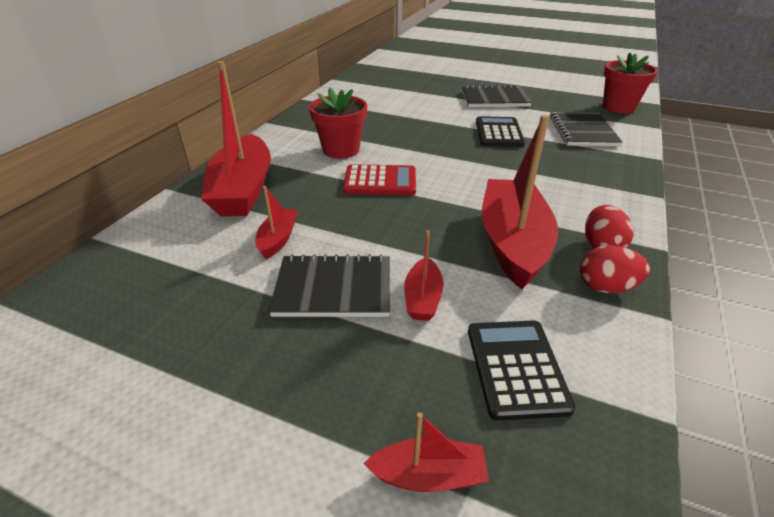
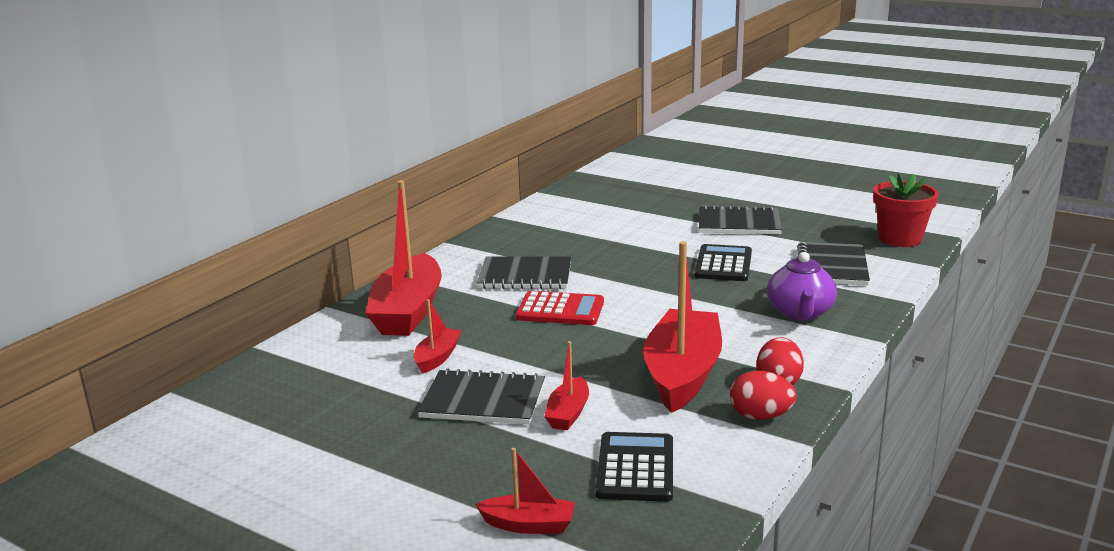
camera: 10 degrees right, 15 degrees down
(341, 150) = (525, 276): red flower pot -> black notebook
(581, 173) = (800, 313): none -> purple teapot

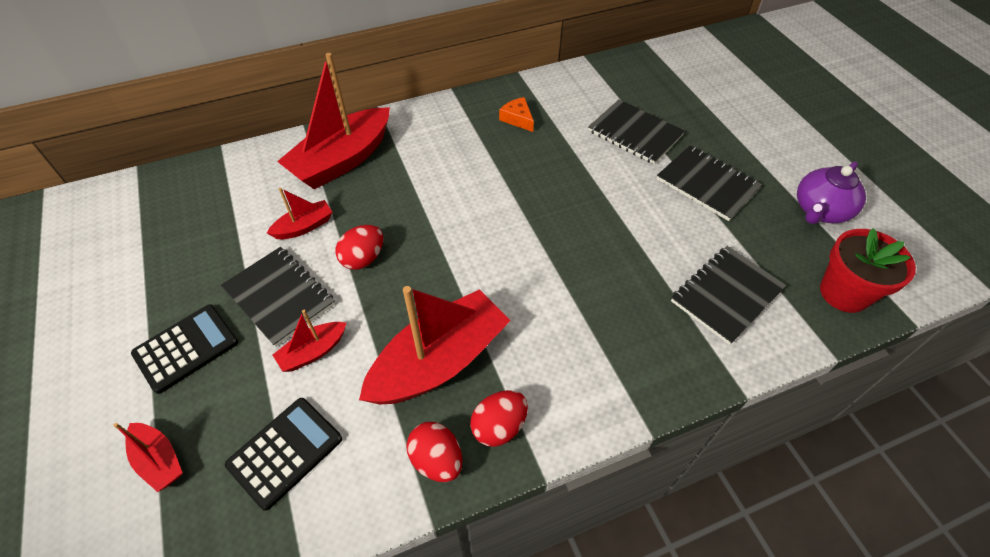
camera: 35 degrees right, 30 degrees up
(525, 276) = (461, 162): black notebook -> black notebook (635, 133)
(526, 352) = (363, 258): none -> red egg
(536, 239) = (517, 119): none -> orange cheese
(560, 310) = (440, 220): red calculator -> none
(723, 264) = (629, 235): black calculator -> black calculator (186, 348)
(800, 313) = (622, 344): purple teapot -> purple teapot (820, 210)

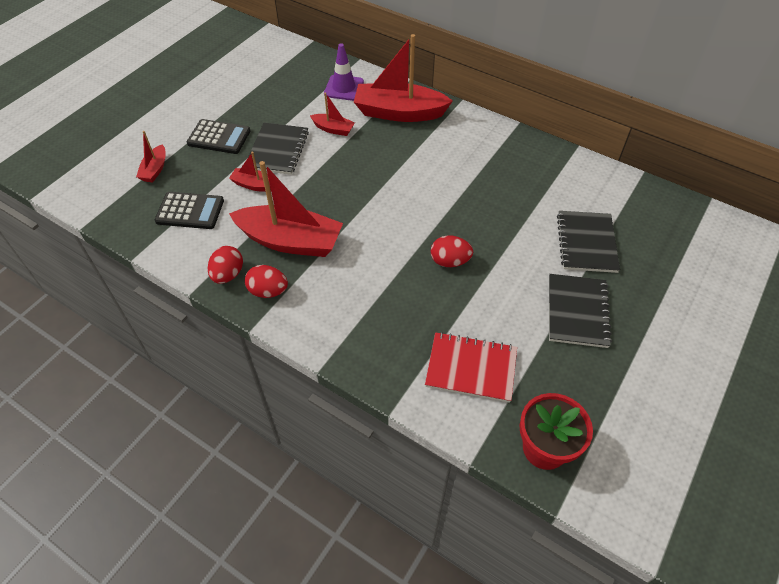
camera: 55 degrees right, 0 degrees up
(250, 182) = (344, 88): none -> purple traffic cone
(363, 258) = (333, 167): red egg -> red egg (449, 261)
(517, 119) = (527, 171): orange cheese -> none
(726, 295) = (471, 368): black notebook -> red notebook
(820, 210) = (626, 401): purple teapot -> none

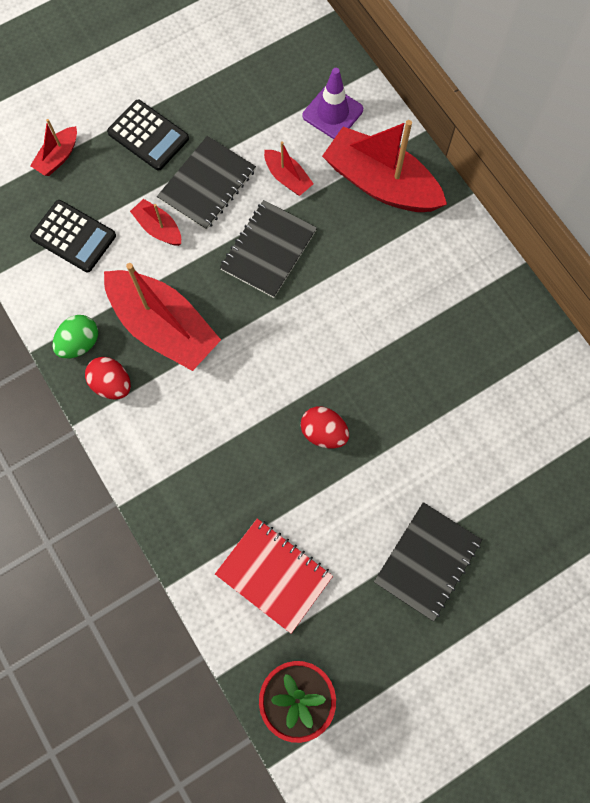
camera: 25 degrees right, 20 degrees up
(228, 274) = (79, 343): red egg -> green egg
(586, 243) = (495, 478): black notebook -> black notebook (268, 250)

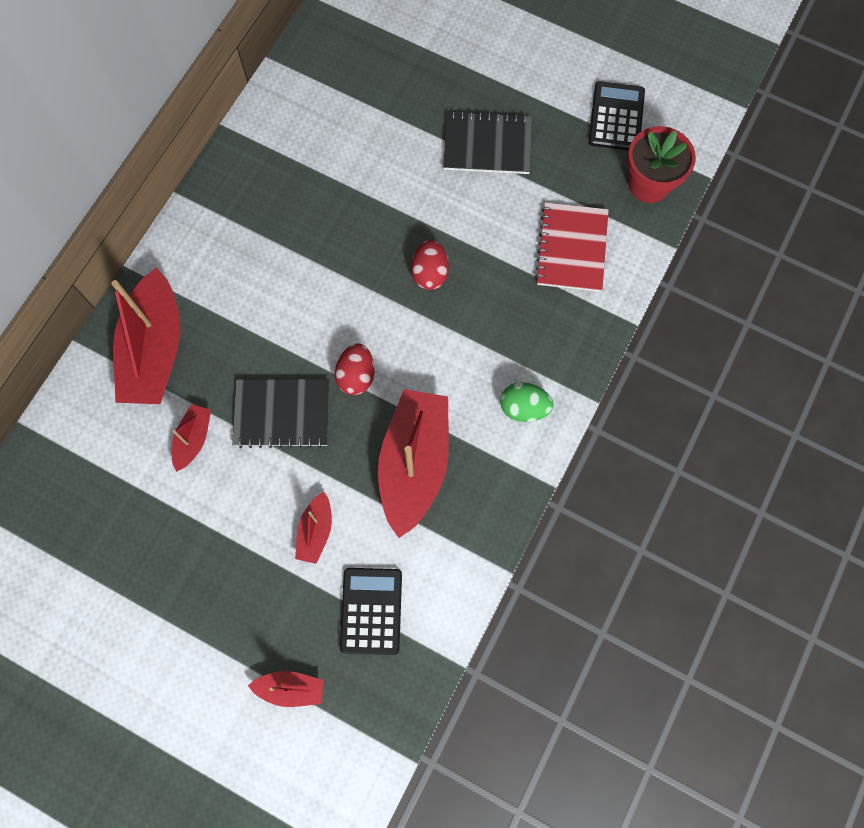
camera: 120 degrees left, 0 degrees up
(79, 343) = (476, 531): green egg -> green egg (524, 408)
(112, 384) = (496, 476): red egg -> red egg (356, 376)
(148, 135) = (215, 608): black calculator -> black calculator (616, 117)
(207, 184) = (241, 513): black notebook -> none
(332, 113) = (95, 436): purple traffic cone -> none

